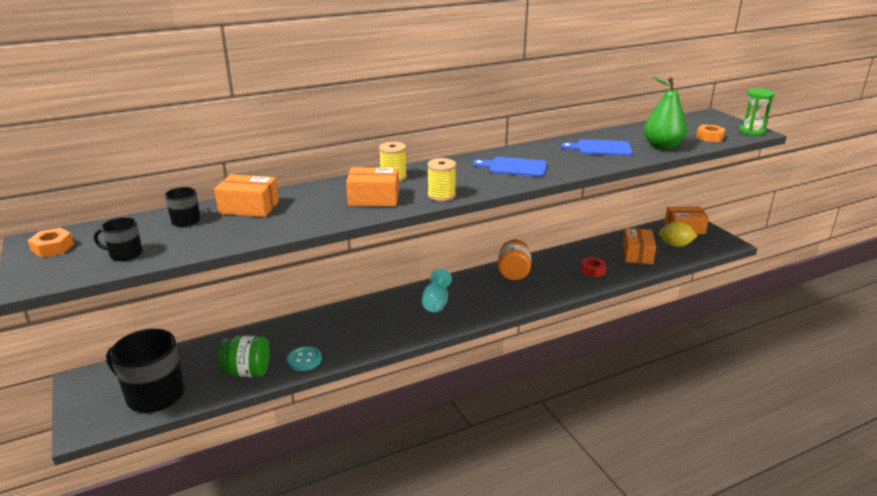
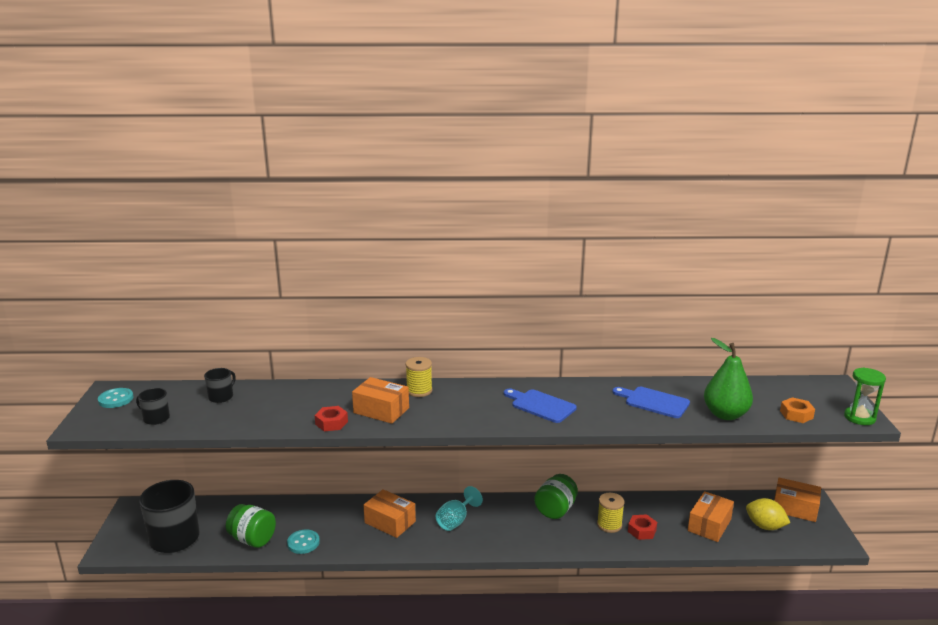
camera: 25 degrees right, 5 degrees down
(53, 248) = (116, 399): orange nut -> turquoise button
(249, 207) = (276, 395): orange box -> orange box (390, 522)
(334, 218) = (331, 423): none -> red nut
(441, 195) = (441, 421): yellow spool -> yellow spool (609, 525)
(513, 273) = (555, 510): orange jar -> green jar

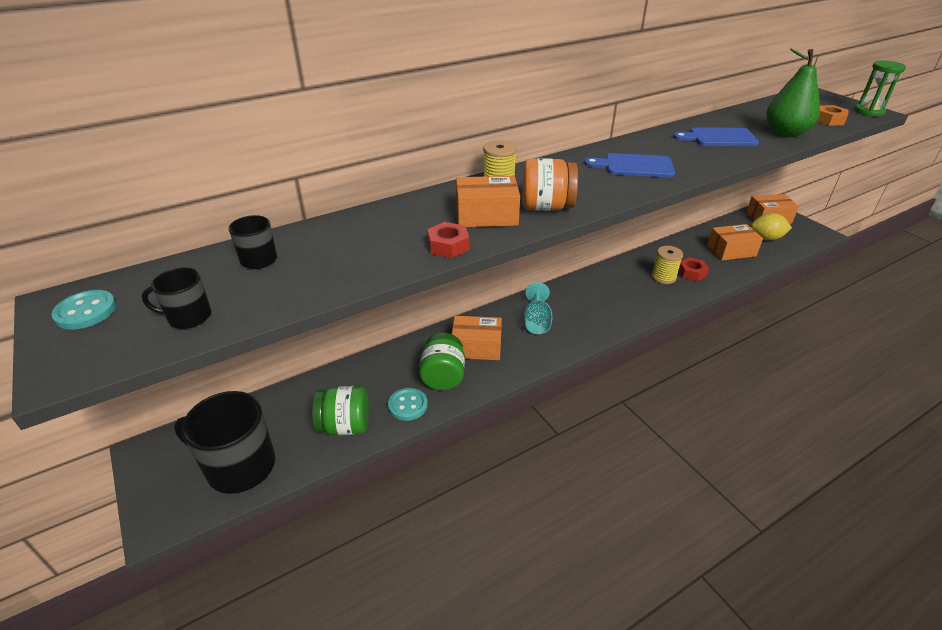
camera: 30 degrees left, 15 degrees up
(428, 417) = (546, 207): none -> orange jar
(555, 510) = (609, 280): green jar -> green jar (443, 376)
(709, 525) = (731, 251): orange box -> orange box turned 75 degrees clockwise

